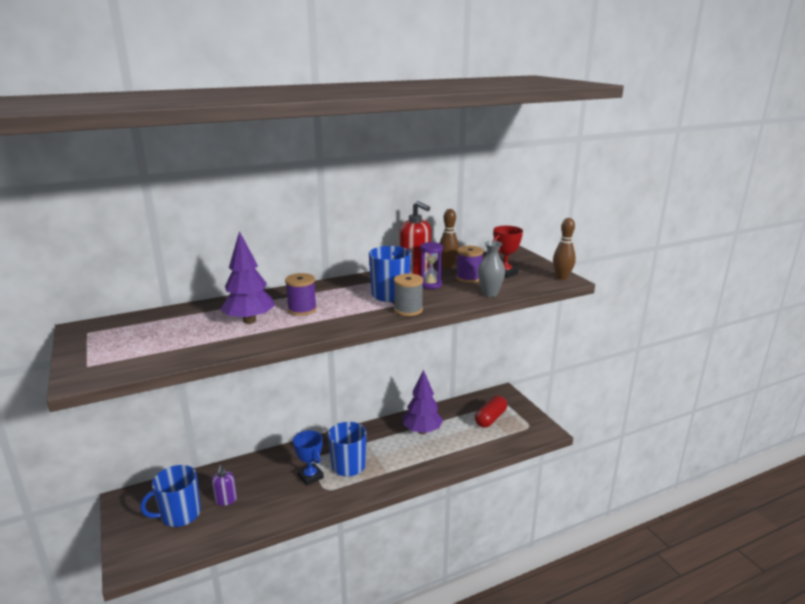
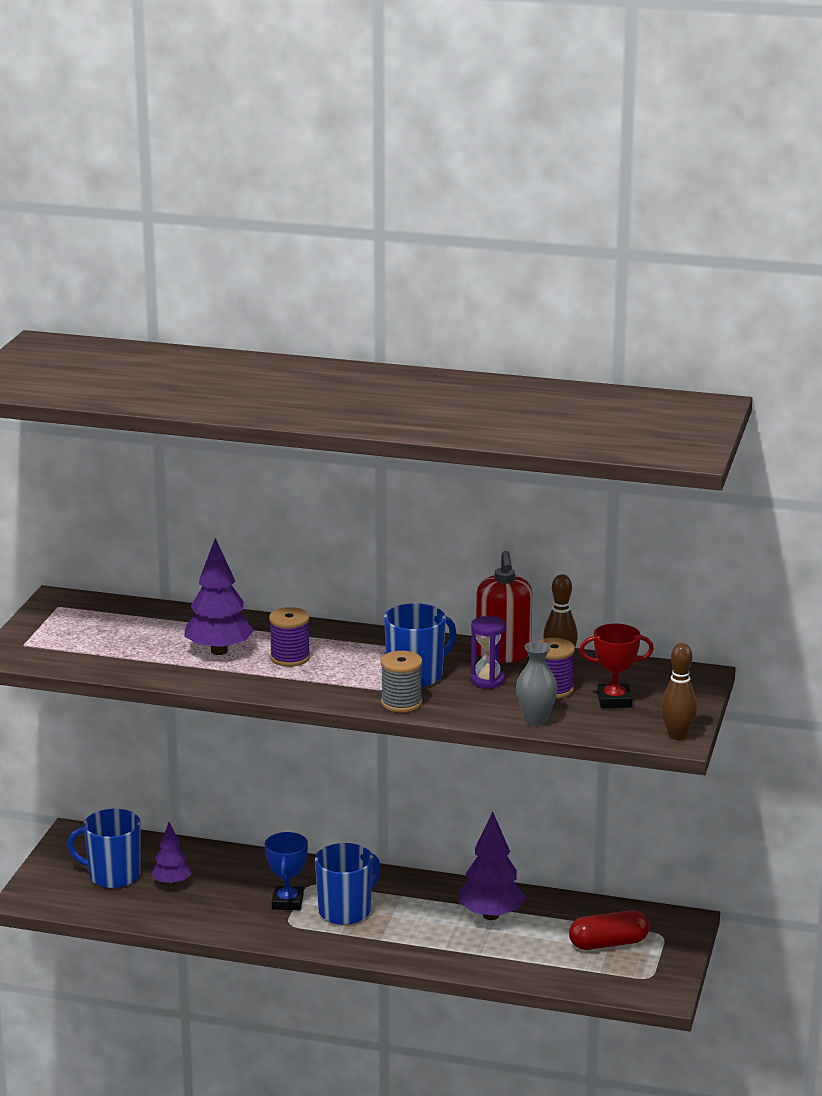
camera: 40 degrees right, 0 degrees up
(226, 500) = (172, 883): purple soap dispenser -> purple tree

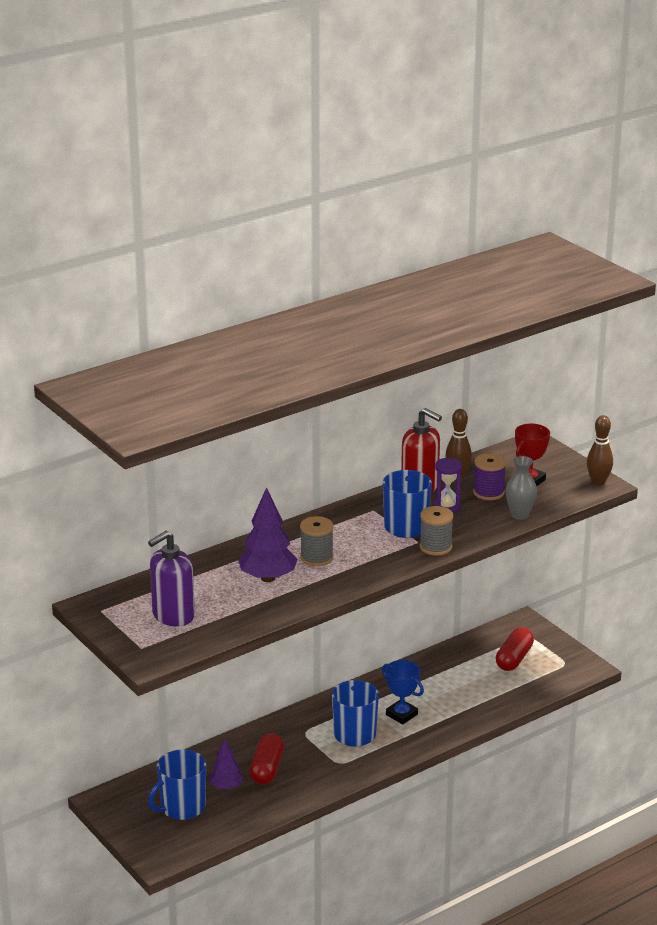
camera: 50 degrees left, 5 degrees up
(93, 637) = (173, 616): none -> purple soap dispenser
(226, 891) = (267, 769): none -> red capsule
(287, 902) = (314, 751): blue trophy -> blue trophy (401, 715)
(290, 658) = (316, 557): purple spool -> grey spool
(491, 915) = (431, 683): purple tree -> none

